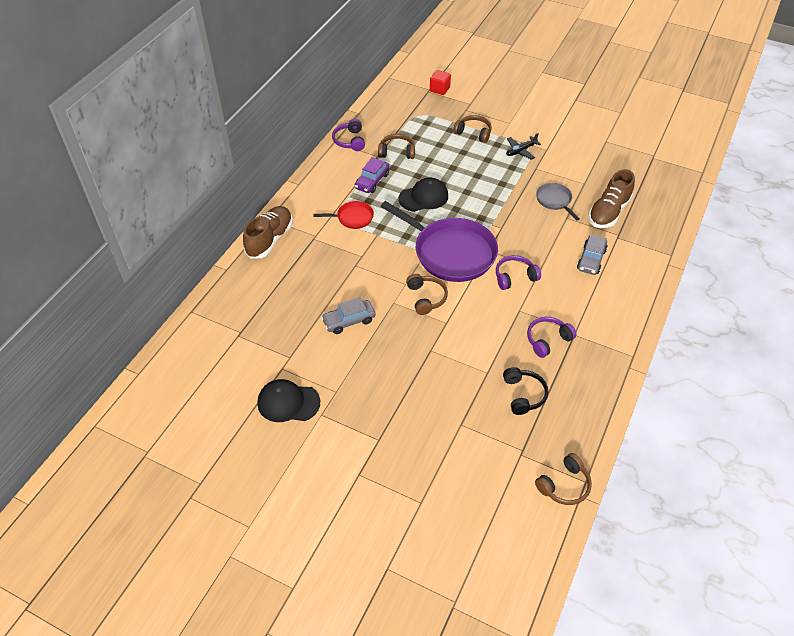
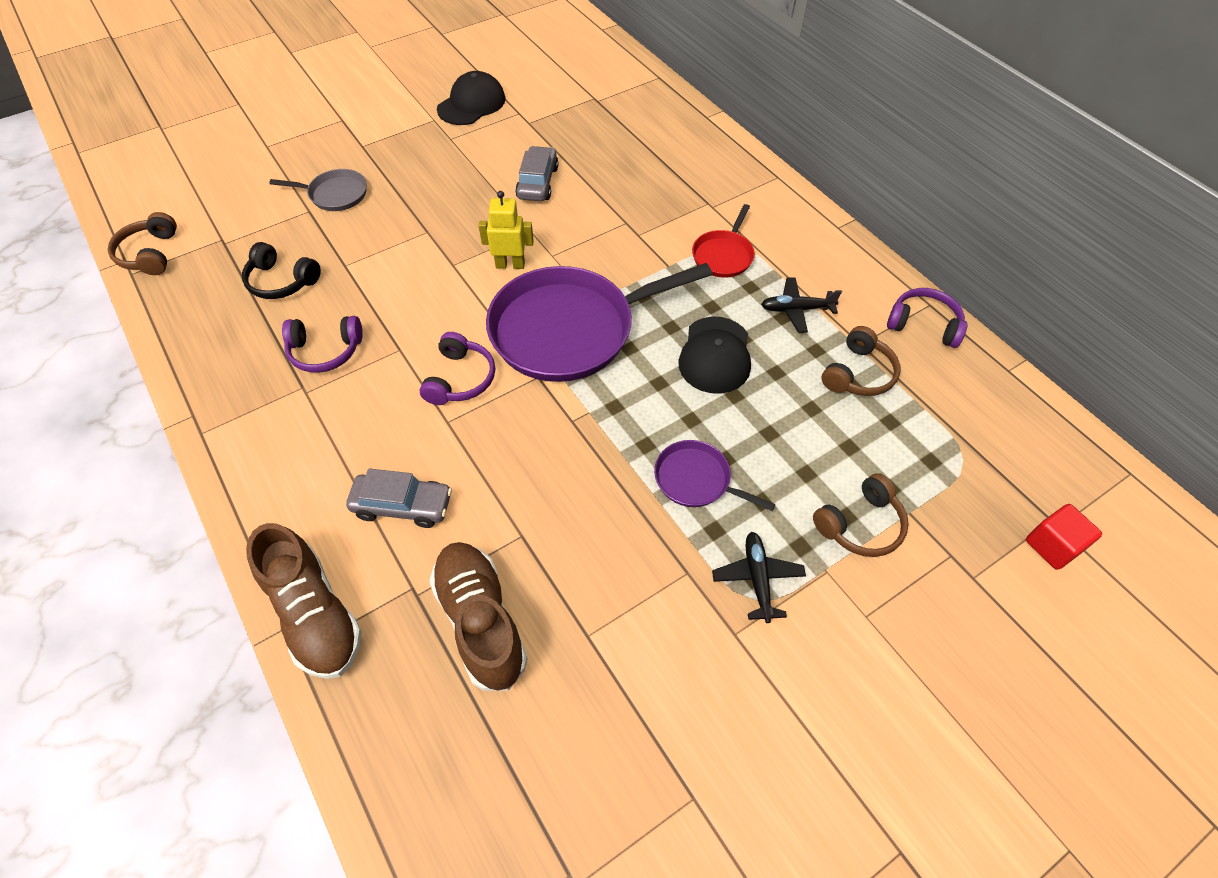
camera: 120 degrees right, 5 degrees up
(270, 239) = (735, 165): brown shoe -> brown shoe (315, 614)
(372, 181) = (796, 309): purple car -> black plane
(426, 298) = (510, 264): brown headphones -> yellow robot
(494, 180) = (696, 480): none -> purple pan
(547, 340) = (325, 351): purple headphones -> purple headphones turned 90 degrees clockwise
(554, 200) = (578, 545): grey pan -> grey pan (335, 194)
(591, 260) = (402, 505): grey car -> grey car turned 135 degrees clockwise

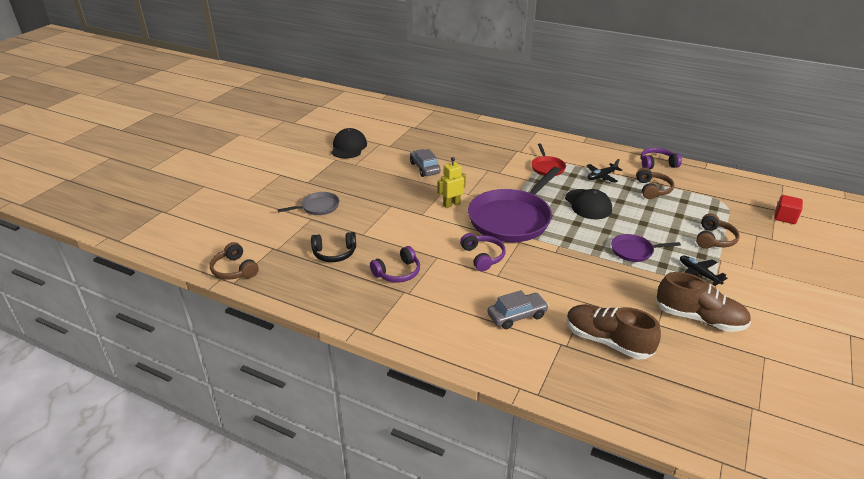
camera: 30 degrees left, 20 degrees down
(315, 614) = (527, 376): brown shoe -> brown shoe (699, 318)

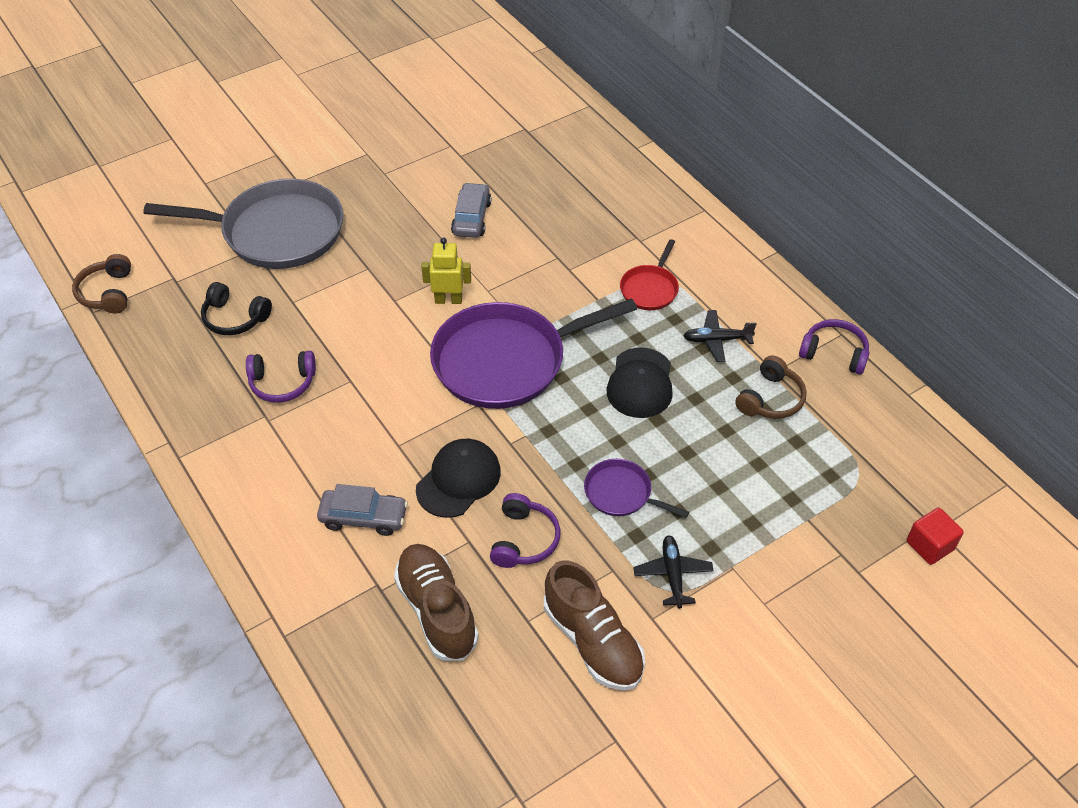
camera: 30 degrees right, 15 degrees up
(318, 207) = (277, 232): grey pan -> grey pan, size x2.14
(348, 147) = (403, 136): black cap -> black cap (458, 480)
(483, 257) = (408, 407): purple headphones -> purple headphones (524, 540)
(714, 239) = (764, 530): brown headphones -> none

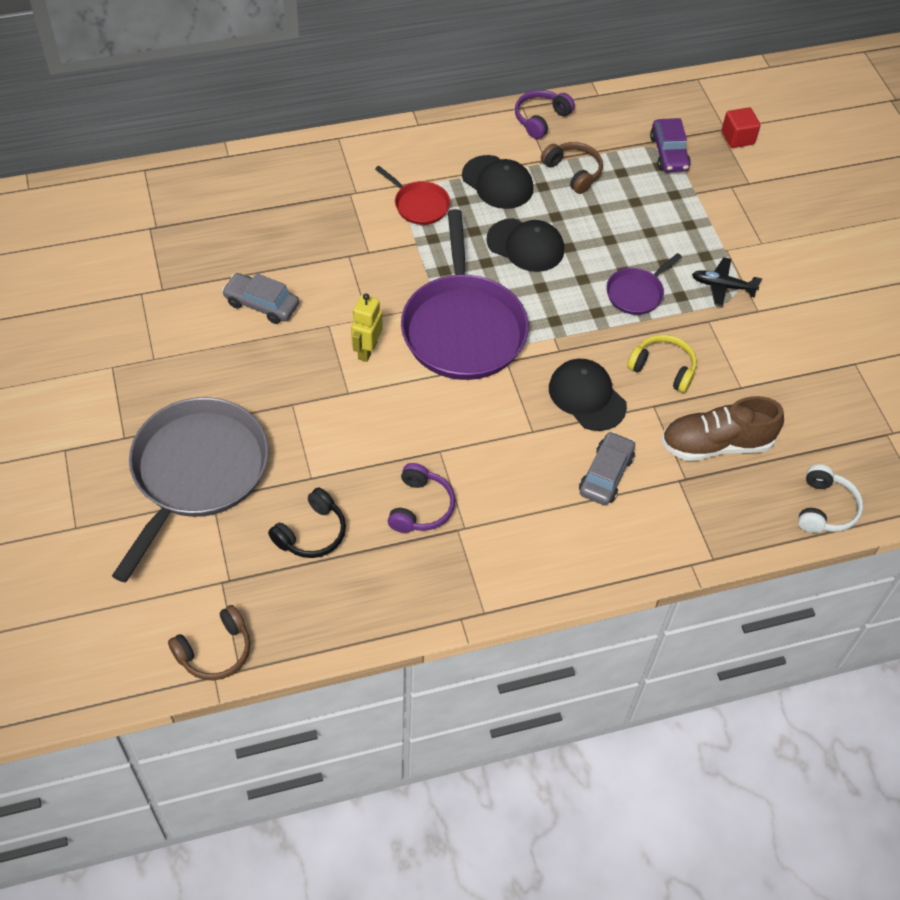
camera: 75 degrees left, 5 degrees up
(107, 293) = (215, 651): brown headphones -> brown headphones turned 45 degrees counterclockwise
(382, 739) = (825, 508): none -> white headphones
(524, 540) = (663, 368): purple headphones -> yellow headphones
(593, 641) = (769, 352): brown shoe -> none
(716, 340) = (497, 182): black plane -> black cap
(857, 480) = (669, 153): none -> purple car

